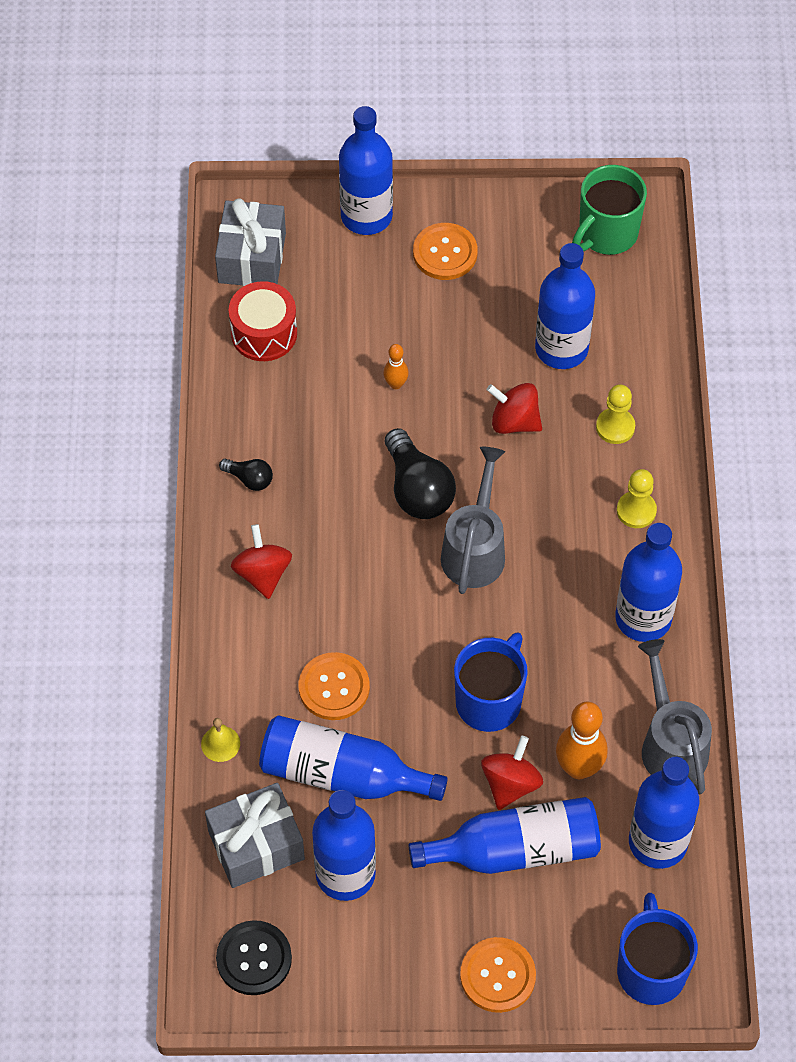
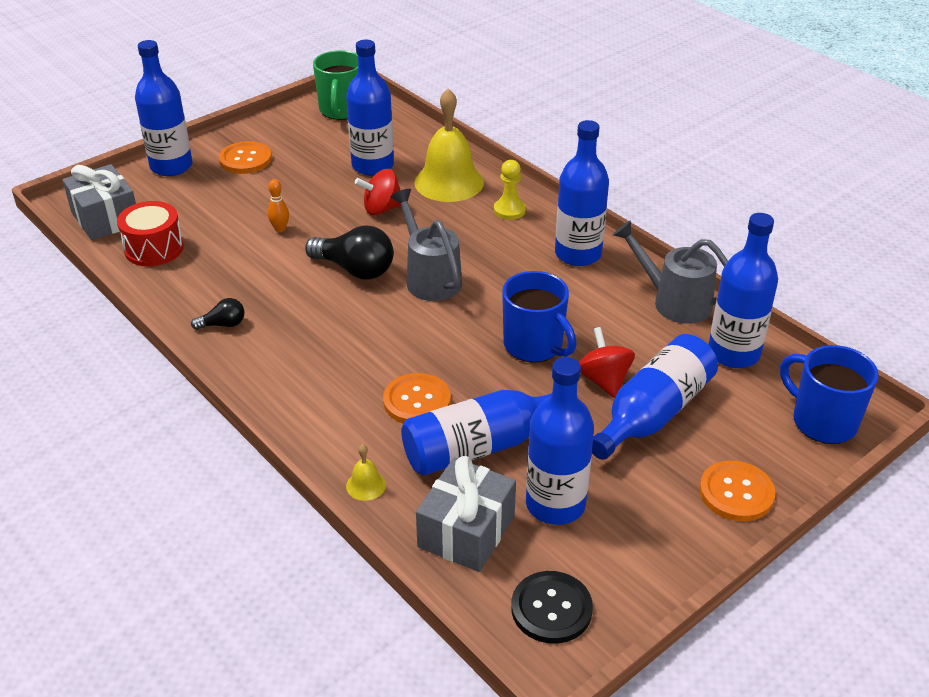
camera: 40 degrees left, 20 degrees down
(262, 573) = (290, 369): red spinning top -> none
(489, 700) = (534, 346): blue mug -> blue mug turned 150 degrees clockwise
(579, 768) = (636, 346): orange bowling pin -> none
(615, 427) = (449, 182): yellow pawn -> yellow bell

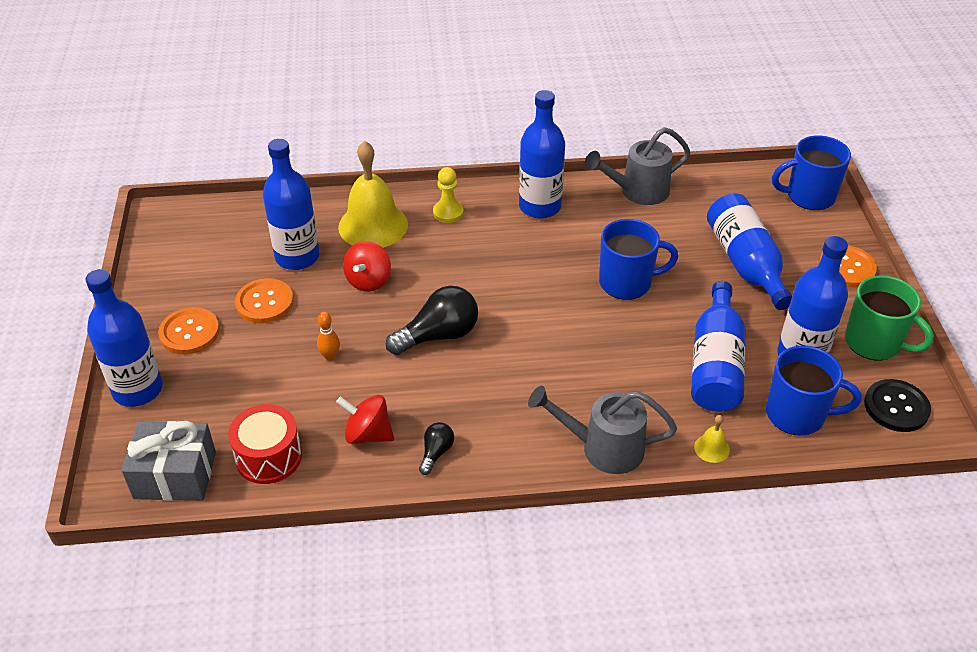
camera: 55 degrees left, 5 degrees up
(341, 110) = (184, 236): green mug -> green mug (874, 343)
(417, 401) = (638, 375): orange button -> orange button (264, 302)
(430, 278) = (492, 297): grey watering can -> grey watering can (603, 448)
(466, 531) = (797, 414): grey gift -> blue mug
(604, 380) = (693, 268): red spinning top -> red spinning top (368, 434)
(733, 353) = (715, 195): blue bottle -> none

